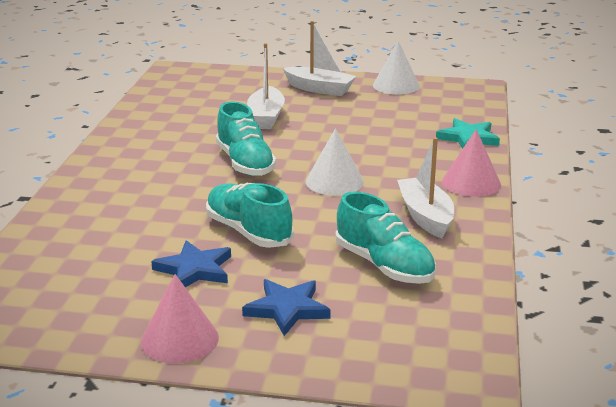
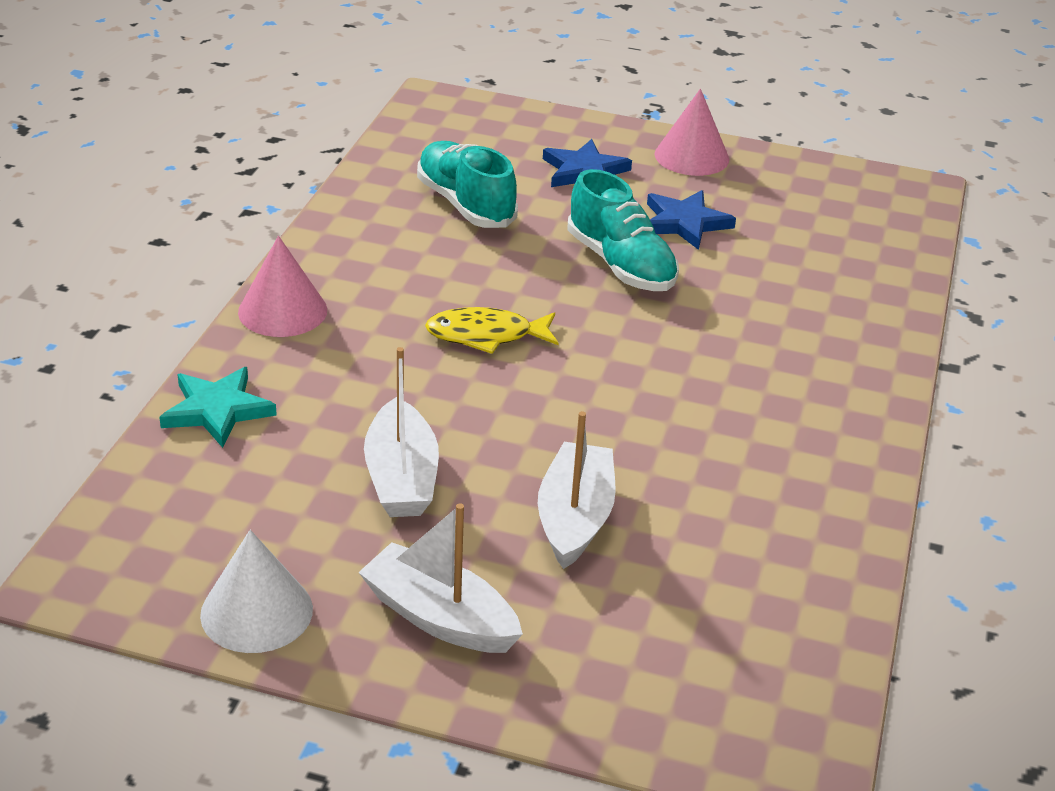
camera: 175 degrees left, 10 degrees up
(245, 163) = (621, 391): turquoise shoe -> none
(334, 182) = (486, 335): white cone -> yellow fish
(425, 216) = (382, 262): white boat -> white boat (401, 478)

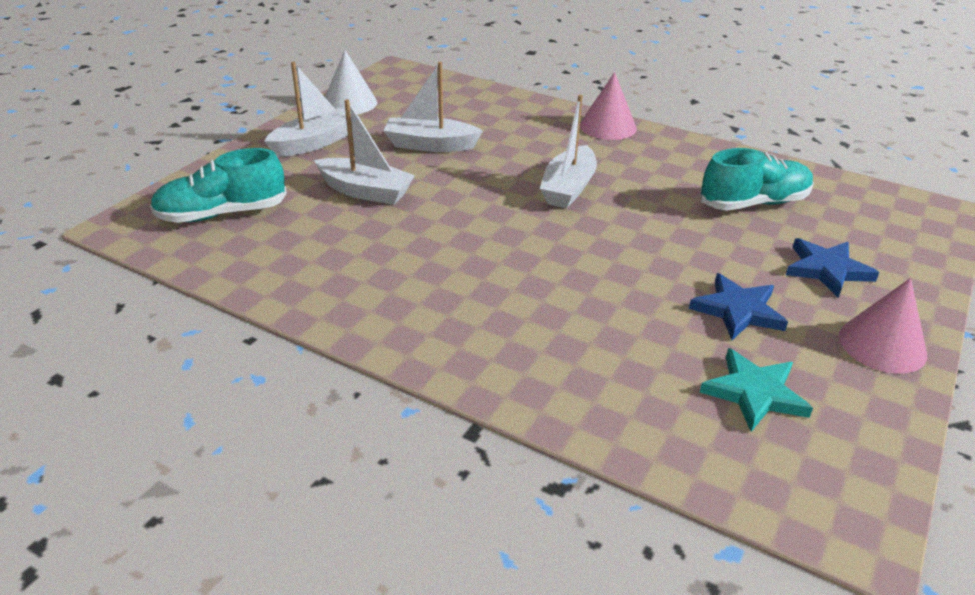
camera: 105 degrees right, 0 degrees up
(217, 410) = (511, 103): turquoise star -> turquoise star (754, 393)
(486, 335) = (568, 188): yellow fish -> white boat
(621, 264) = (662, 261): turquoise shoe -> turquoise shoe (222, 214)

